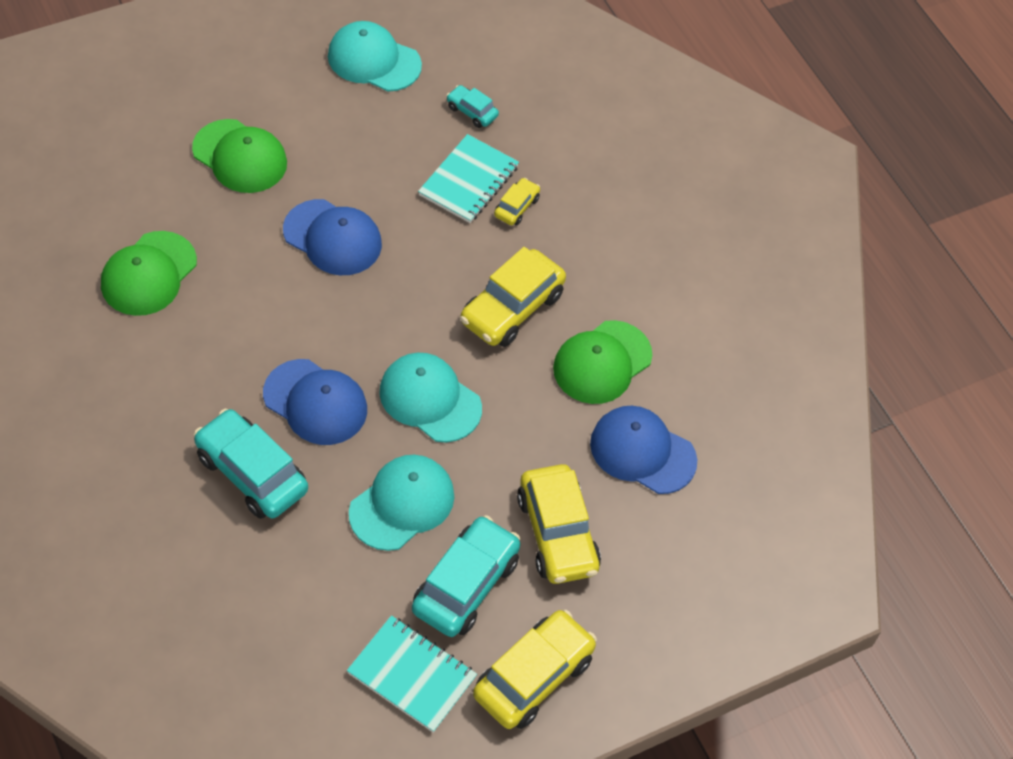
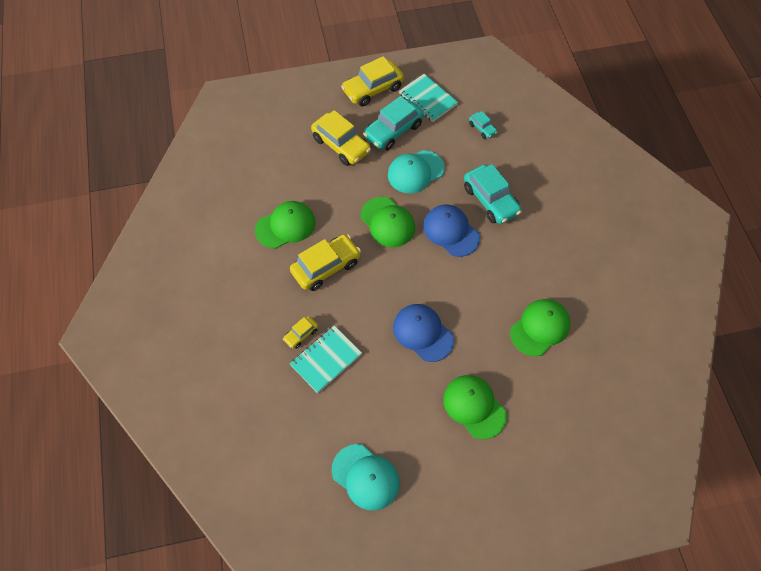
camera: 160 degrees left, 5 degrees up
(430, 399) = (388, 222): turquoise cap -> green cap
(472, 111) = (307, 416): turquoise car -> turquoise car (482, 128)
(557, 533) = (341, 145): yellow car -> yellow car turned 135 degrees clockwise
(642, 452) = (283, 175): blue cap -> none

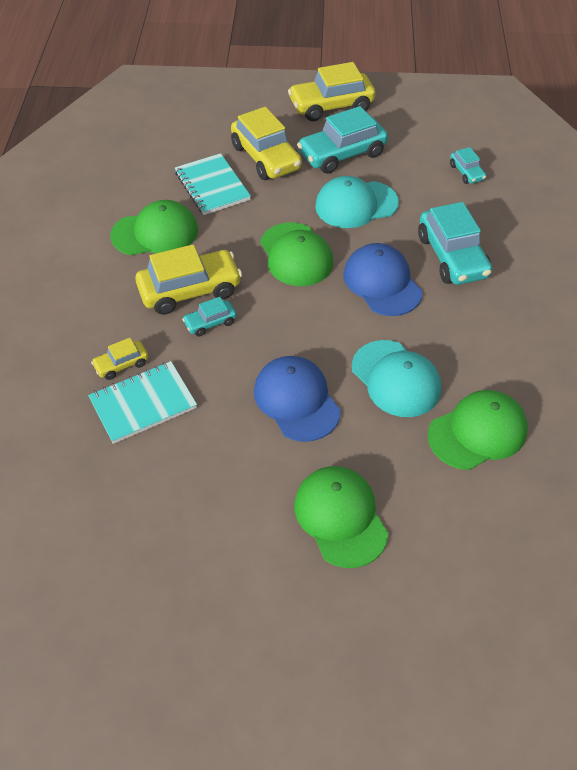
camera: 15 degrees right, 10 degrees down
(348, 289) = (210, 323): none -> turquoise car
(365, 477) = (137, 576): turquoise cap -> turquoise cap (396, 379)
(428, 99) = (402, 128): turquoise notebook -> turquoise notebook (212, 186)

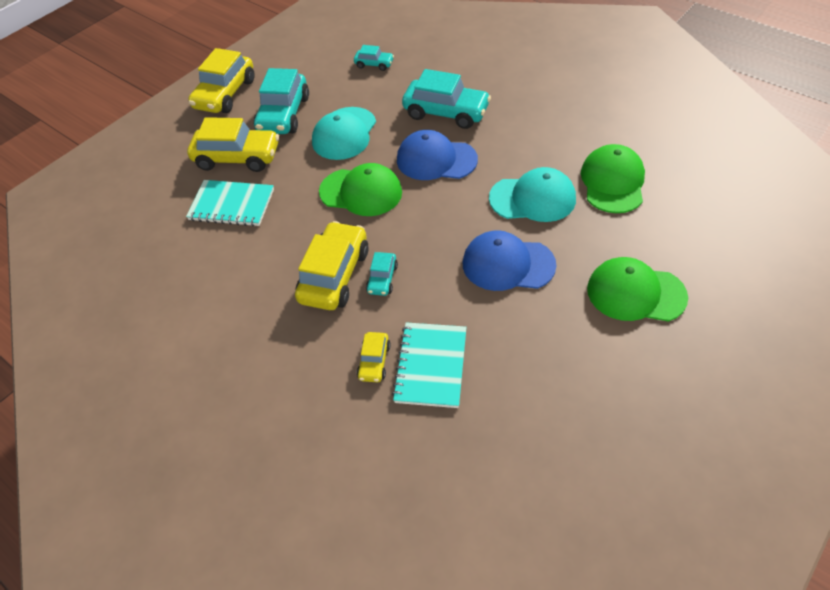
camera: 50 degrees left, 0 degrees up
(155, 233) = (245, 267): green cap -> none

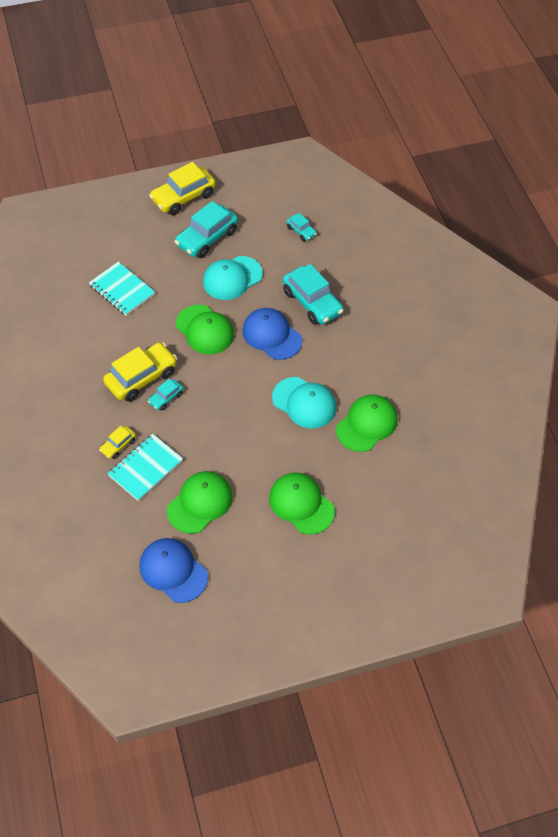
camera: 30 degrees right, 5 degrees up
(237, 157) = (152, 255): yellow car -> none
(508, 264) = (246, 436): blue cap -> blue cap (173, 571)
(530, 363) = (200, 503): none -> green cap

